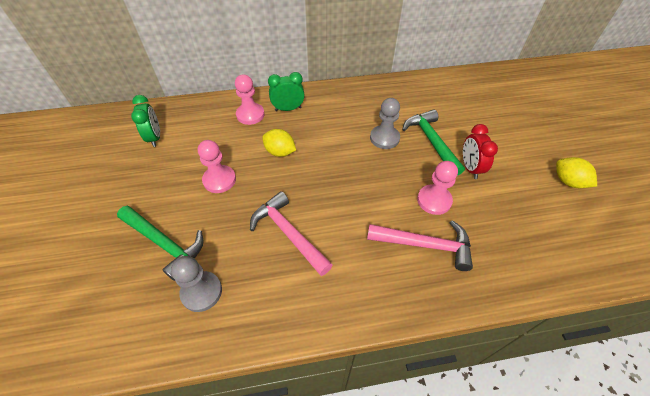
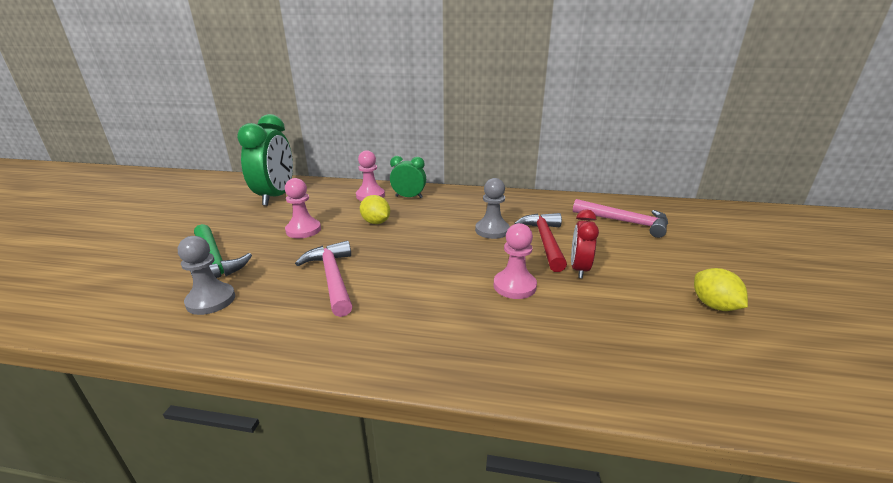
camera: 20 degrees right, 25 degrees down
(155, 138) = (276, 196): green clock -> green clock, size x1.84
(425, 245) = (475, 320): pink hammer -> pink hammer (625, 222)
(431, 142) = (545, 241): green hammer -> red hammer

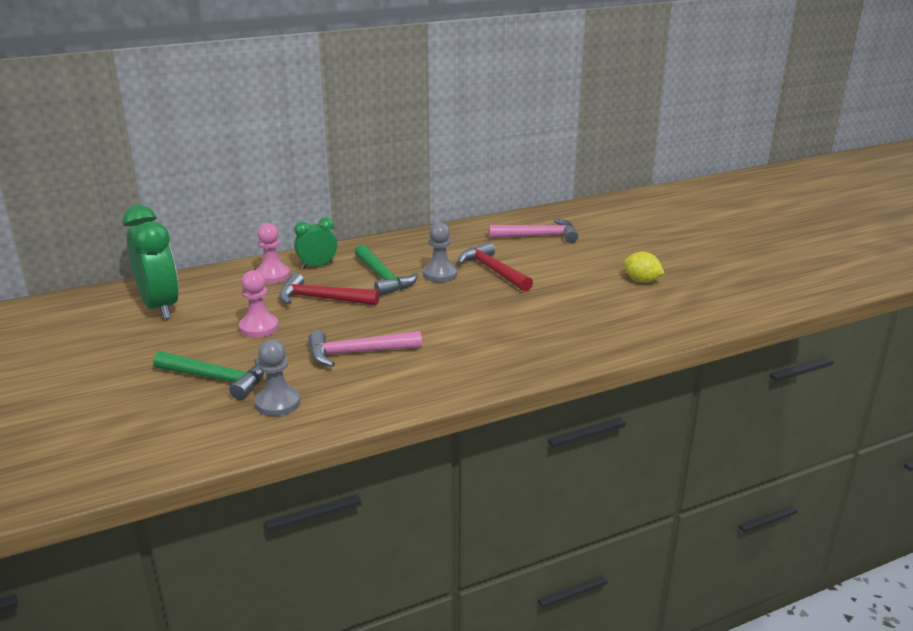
camera: 35 degrees left, 0 degrees up
(332, 278) = (357, 353): pink hammer -> pink hammer turned 45 degrees counterclockwise
(376, 222) = (322, 299): yellow lemon -> red hammer
(442, 219) = (383, 277): none -> green hammer
(514, 286) = (507, 310): pink pawn -> none
(579, 269) = (539, 284): red clock -> none

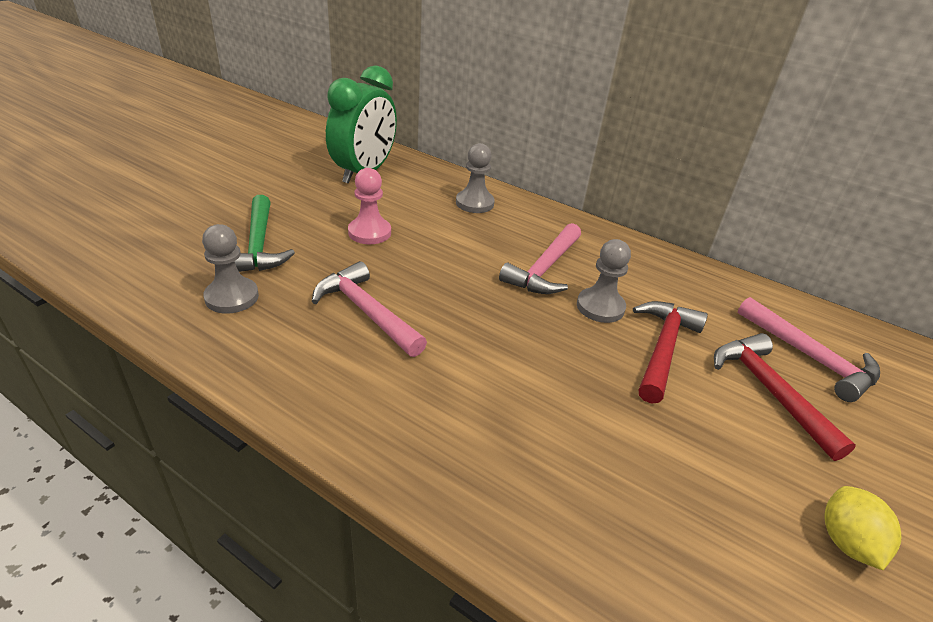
camera: 55 degrees right, 10 degrees up
(272, 275) = (474, 203): pink pawn -> grey pawn
(317, 266) = (521, 220): green clock -> none
(322, 299) = (459, 247): red hammer -> red hammer (769, 391)
(383, 277) = (544, 268): green hammer -> pink hammer

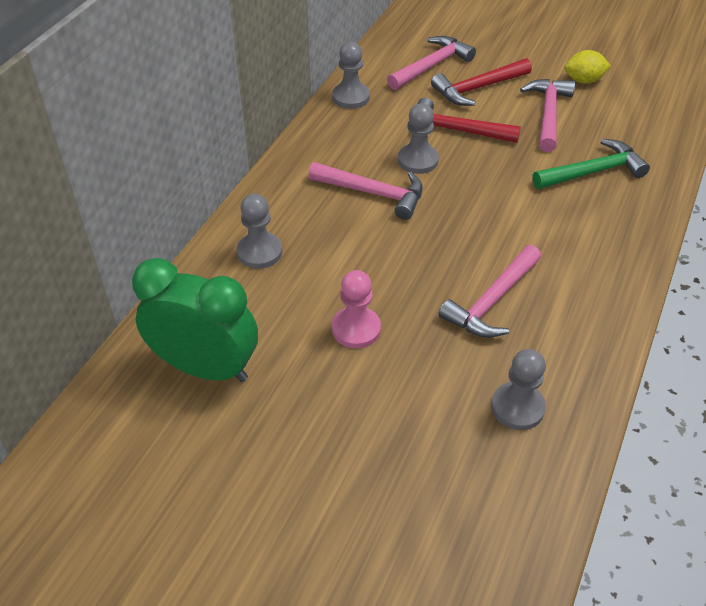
camera: 95 degrees left, 10 degrees up
(258, 245) = (419, 419): green hammer -> green hammer (592, 172)
(714, 280) = (351, 97): none -> grey pawn
(723, 456) = (548, 114): none -> pink hammer

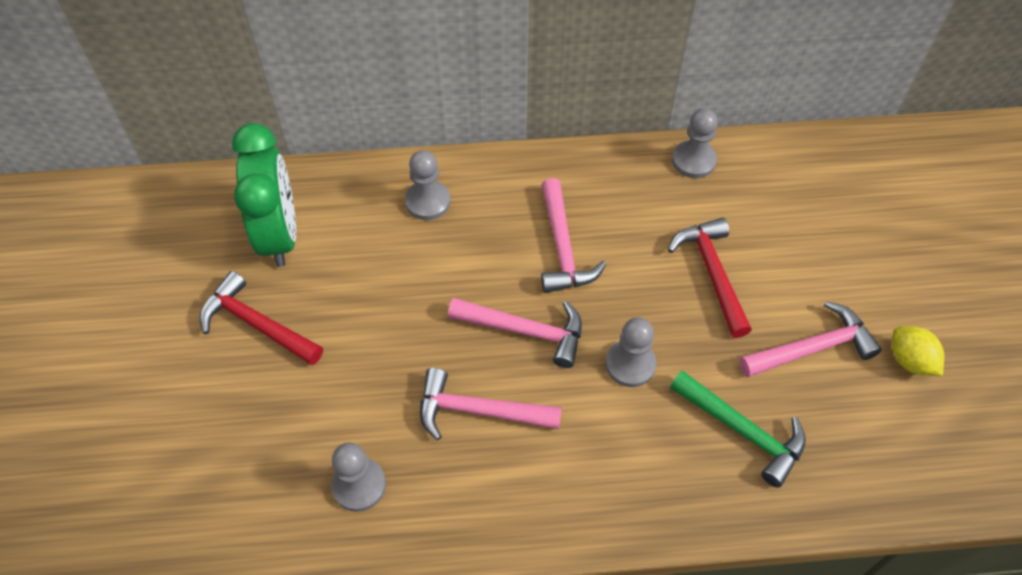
camera: 60 degrees right, 10 degrees up
(356, 329) = (380, 317): pink pawn -> none
(418, 160) = (638, 261): grey pawn -> grey pawn (630, 364)
(431, 66) = (806, 203): pink hammer -> pink hammer (525, 331)
(478, 88) = (803, 262): red hammer -> red hammer (257, 324)

